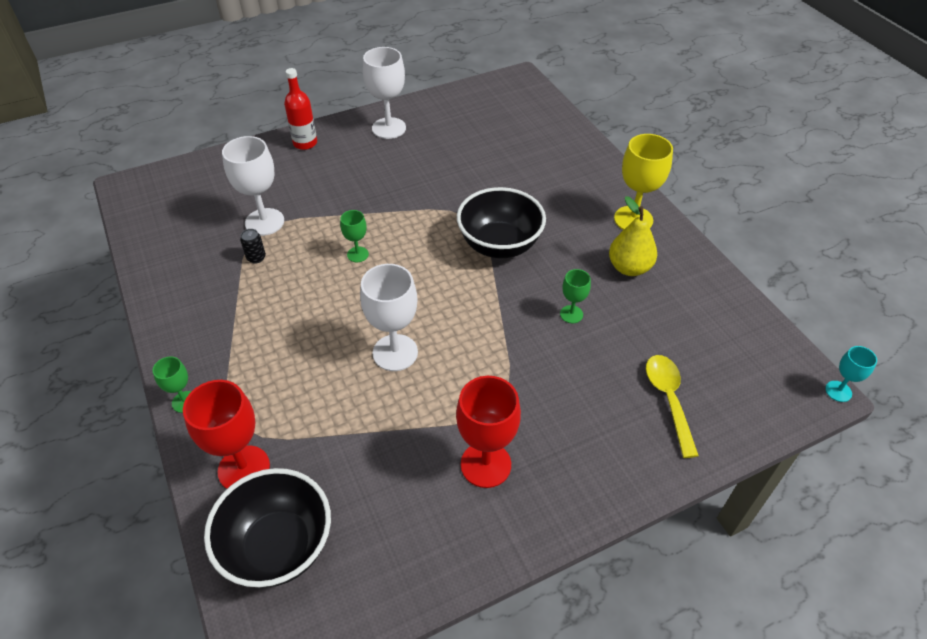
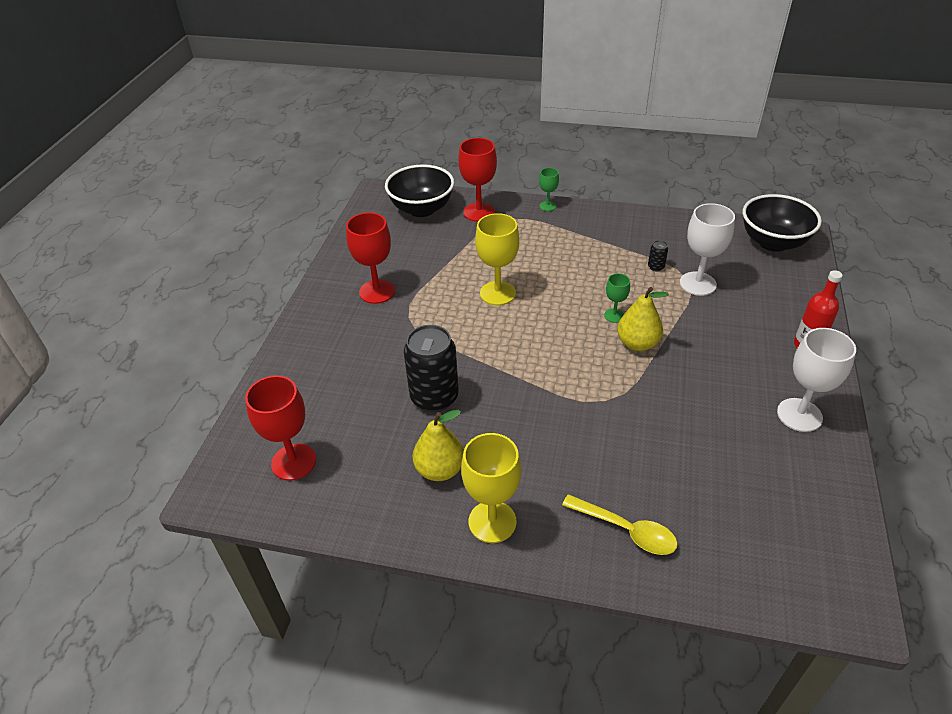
camera: 130 degrees right, 5 degrees down
(384, 226) = (637, 344): none -> yellow pear
(395, 352) = (497, 293): white goblet -> yellow goblet
(499, 245) = (549, 400): black bowl -> black bowl (773, 242)
(571, 314) = (434, 397): green goblet -> black can
(668, 400) = (312, 399): yellow spoon -> yellow spoon (626, 530)
(730, 358) = (293, 462): none -> red goblet
(838, 391) = (194, 505): turquoise goblet -> none

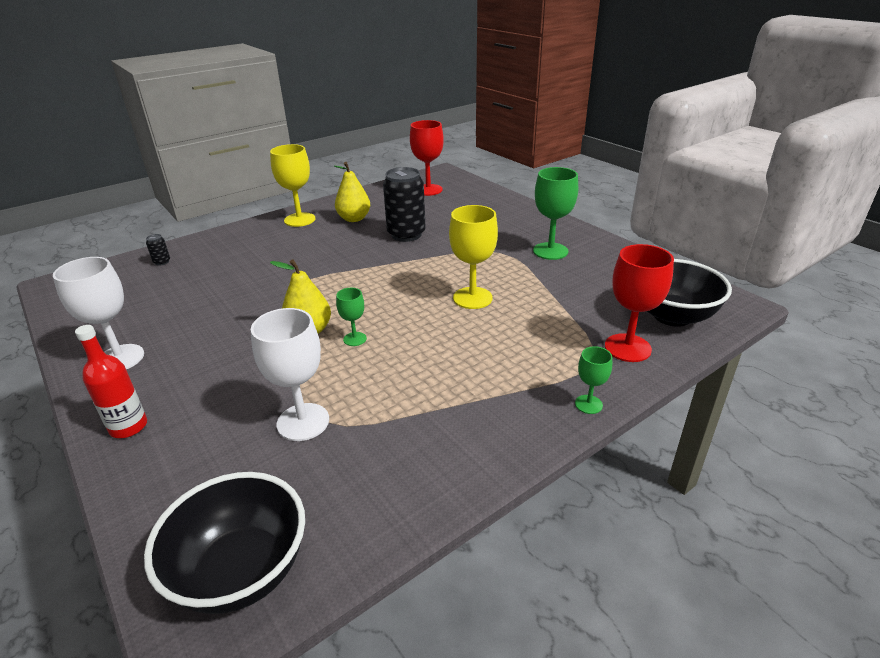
camera: 130 degrees right, 10 degrees down
(377, 292) = (550, 251): red goblet -> green goblet
(626, 530) = (221, 248): yellow spoon -> none
(656, 267) = (370, 411): black can -> black can (162, 262)

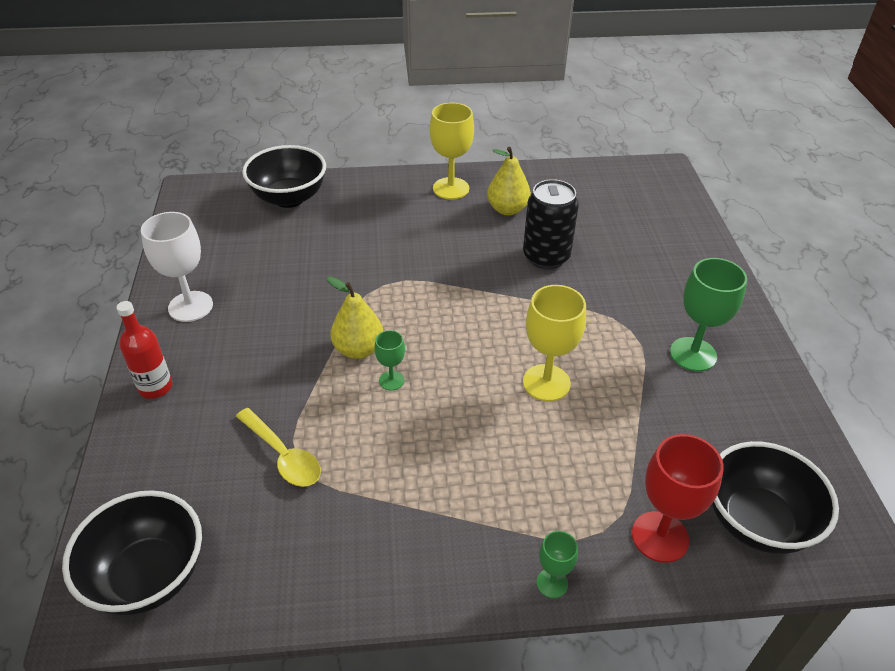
camera: 30 degrees right, 10 degrees up
(162, 262) = (289, 198): black can -> black bowl
(303, 422) = (283, 455): white goblet -> yellow spoon
(428, 190) = (624, 194): red goblet -> none

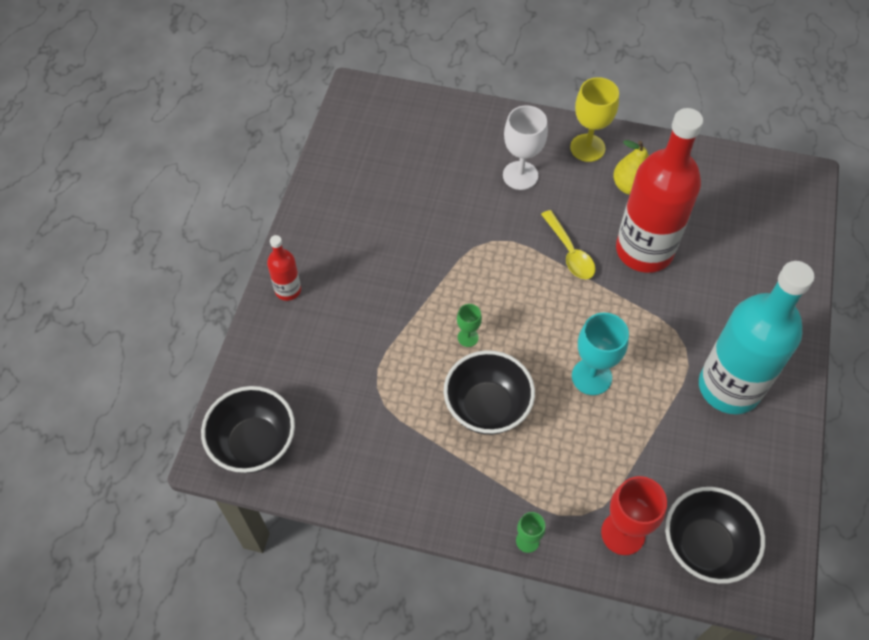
camera: 20 degrees right, 15 degrees up
(190, 306) = (329, 219): white goblet -> white goblet (520, 175)
(283, 455) = (367, 379): yellow spoon -> yellow spoon (569, 252)
(289, 198) = (438, 122): black bowl -> black bowl (487, 407)
(358, 349) = (451, 300): yellow pear -> none
(546, 257) = (644, 250): black can -> red bottle
(546, 383) = (591, 377): yellow goblet -> turquoise goblet
(693, 354) = (729, 387): green goblet -> turquoise bottle

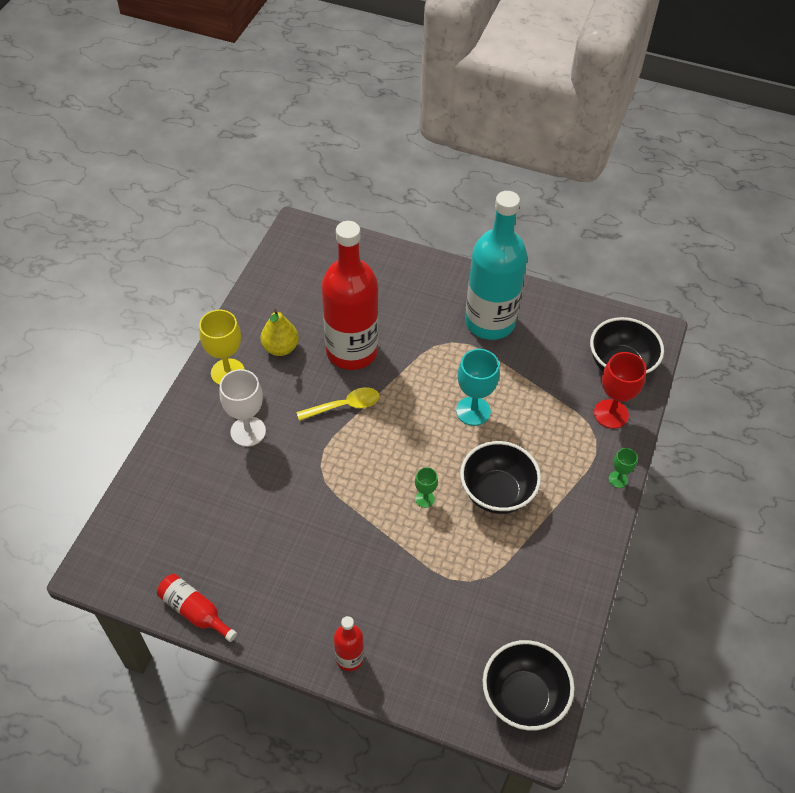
camera: 85 degrees left, 5 degrees down
(325, 168) = (195, 611): none -> red bottle

